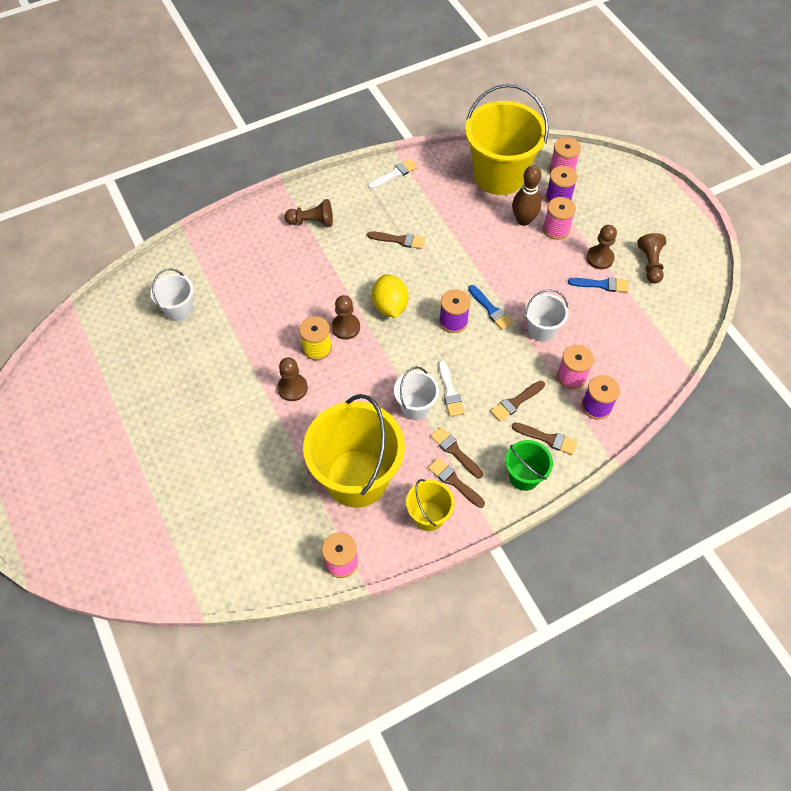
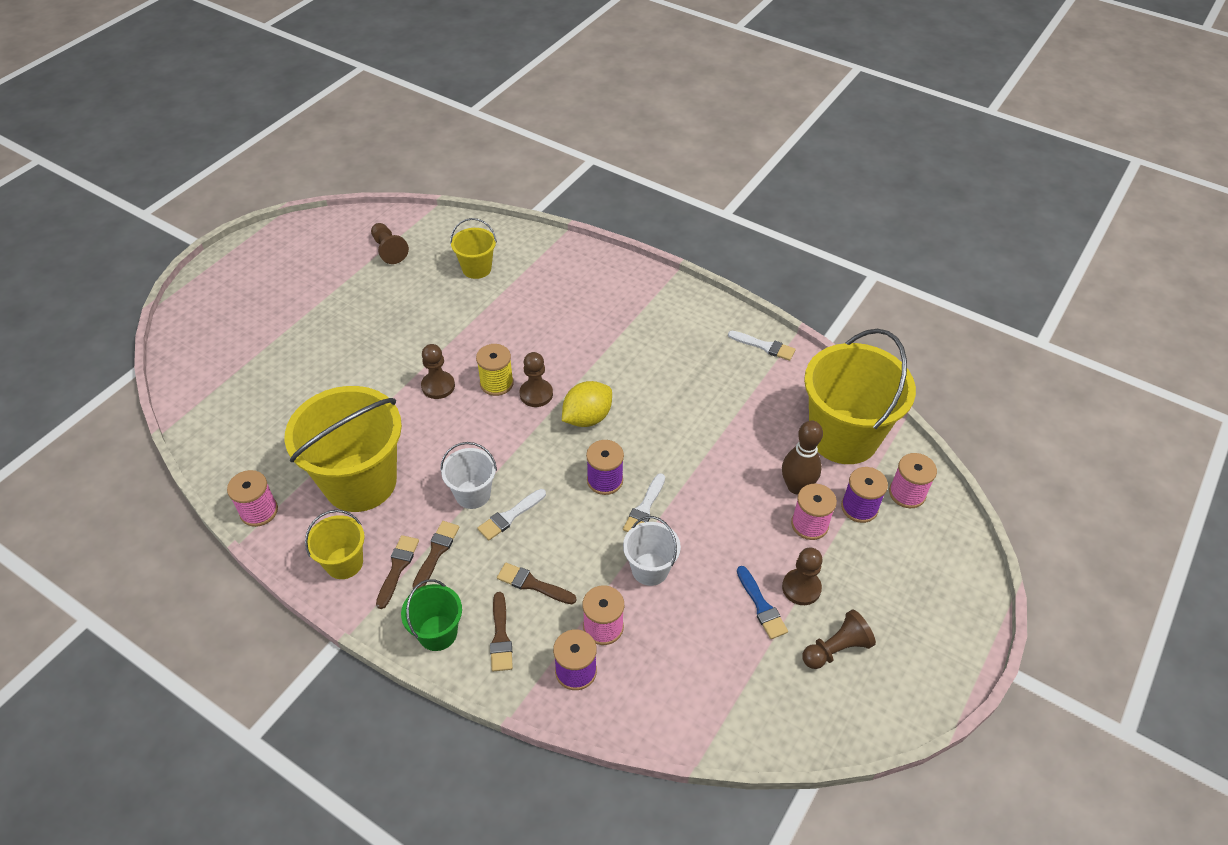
camera: 60 degrees right, 10 degrees down
(179, 310) = (476, 268): white bucket -> yellow bucket
(312, 221) = (649, 311): brown pawn -> brown pawn (389, 250)
(399, 240) = (679, 388): brown brush -> none
(491, 309) = (644, 508): blue brush -> white brush

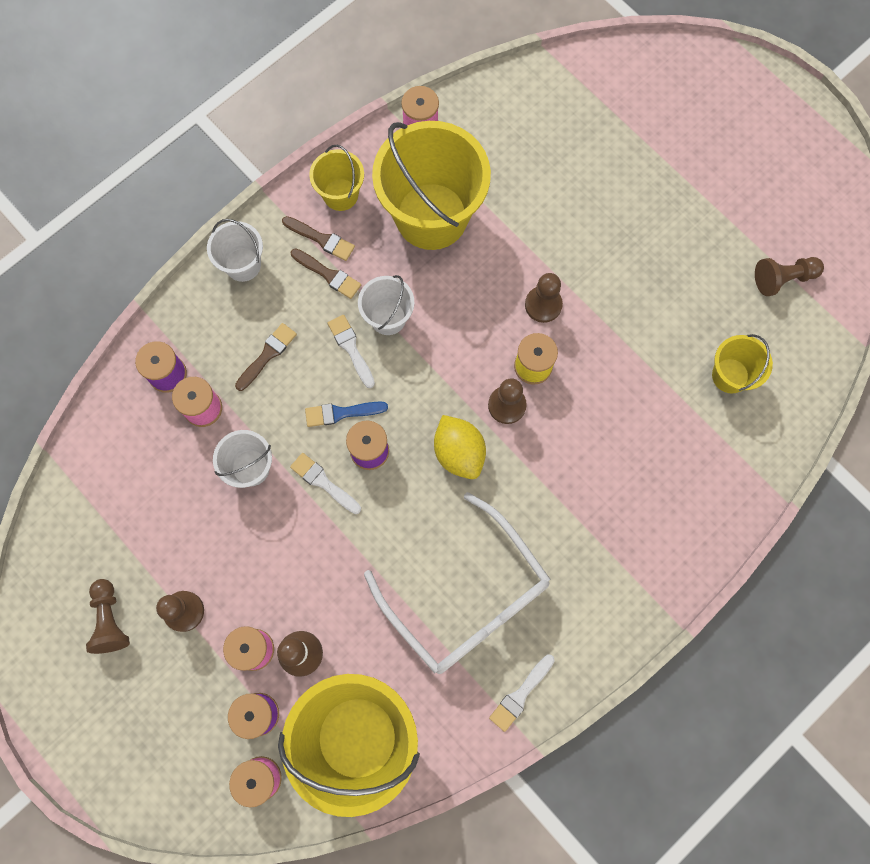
camera: 105 degrees right, 25 degrees up
(437, 633) = (243, 265): green bucket -> white bucket
(500, 636) = (222, 317): brown brush -> none
(705, 390) = (467, 597): none -> white glasses
(761, 606) = (177, 564): blue brush -> blue brush (341, 413)

